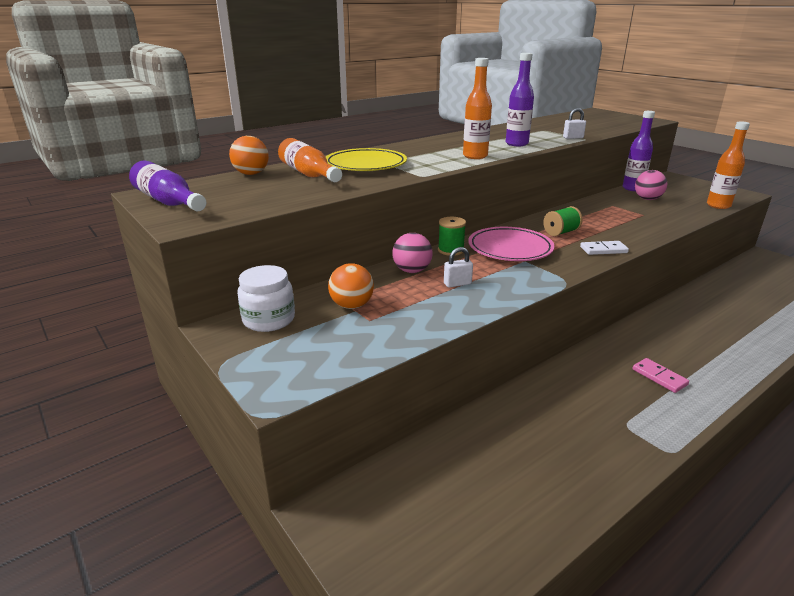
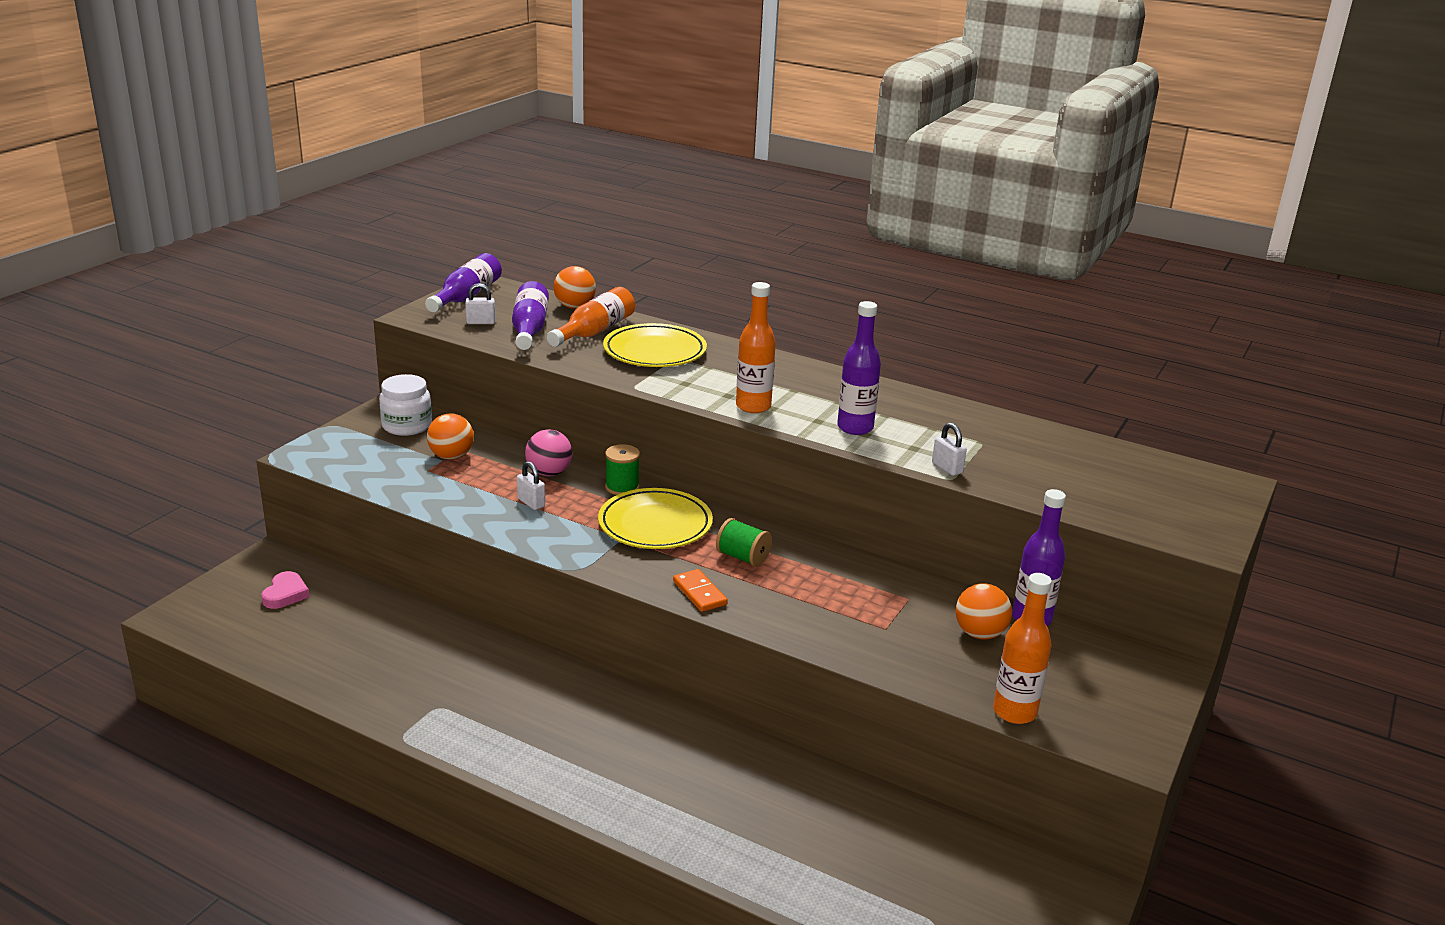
camera: 65 degrees right, 0 degrees up
(238, 203) = (481, 322): none -> white padlock
(277, 190) = (529, 329): none -> purple bottle
(410, 506) = (285, 594): none -> pink heart
(510, 248) = (655, 525): pink plate -> yellow plate
(603, 250) = (699, 593): white domino -> orange domino
(647, 199) = (979, 634): pink ball -> orange ball
(659, 377) = (547, 733): pink domino -> none

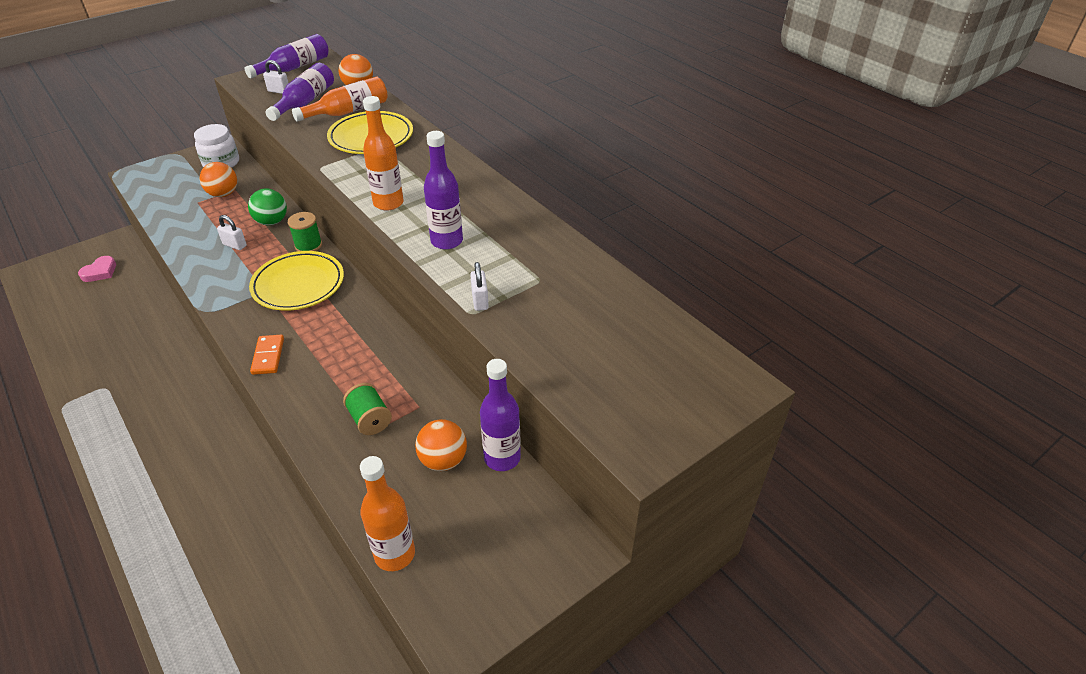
camera: 25 degrees right, 15 degrees up
(531, 503) = (235, 245): white padlock -> white padlock turned 45 degrees counterclockwise
(549, 473) = (272, 222): pink ball -> green ball
(742, 557) = (331, 331): green spool -> green spool (370, 419)

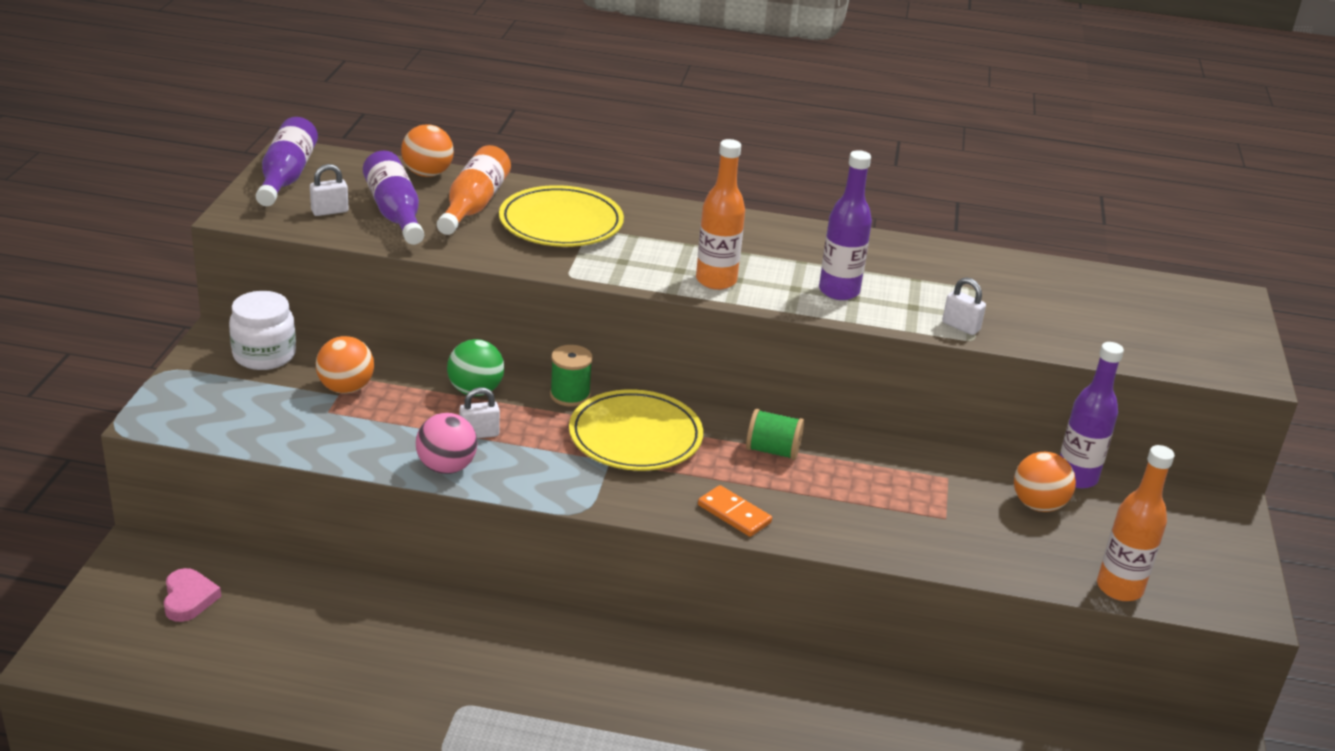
camera: 45 degrees left, 10 degrees down
(193, 255) = (446, 467): none -> pink ball
(370, 419) = (926, 510): green spool -> green spool (772, 451)

